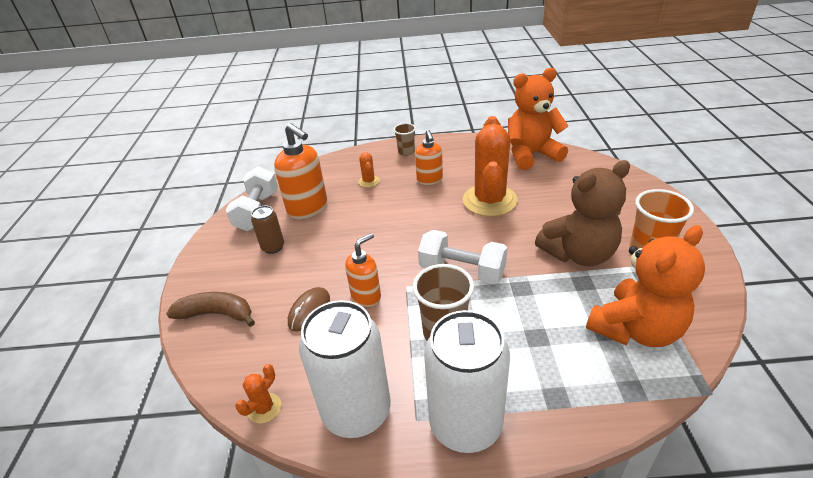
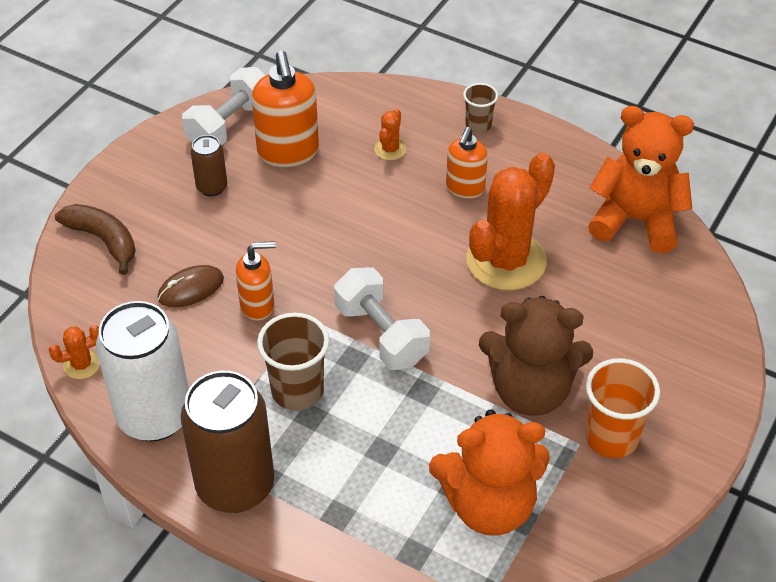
camera: 30 degrees right, 10 degrees up
(465, 424) = (235, 485): white can -> brown can

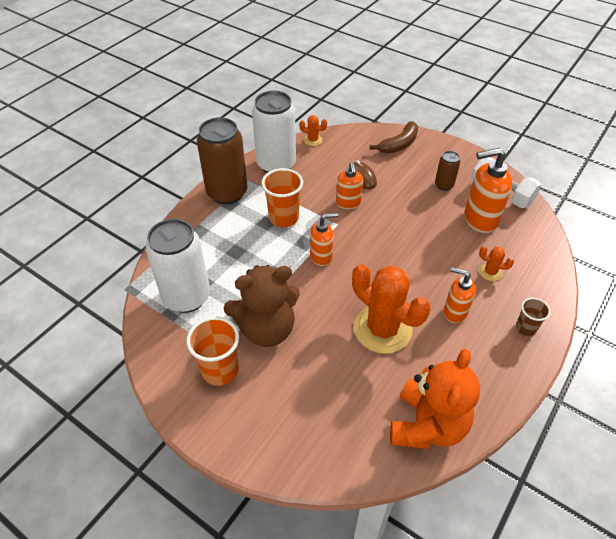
camera: 95 degrees right, 0 degrees up
(82, 365) = (313, 140): orange cactus -> orange cactus turned 60 degrees counterclockwise
(297, 391) = (283, 218): brown cup -> orange cup
(381, 334) = (321, 256): white dumbbell -> orange soap dispenser
(489, 505) = (187, 297): orange teddy bear -> white can
(530, 390) = (266, 329): brown teddy bear -> brown teddy bear turned 120 degrees counterclockwise

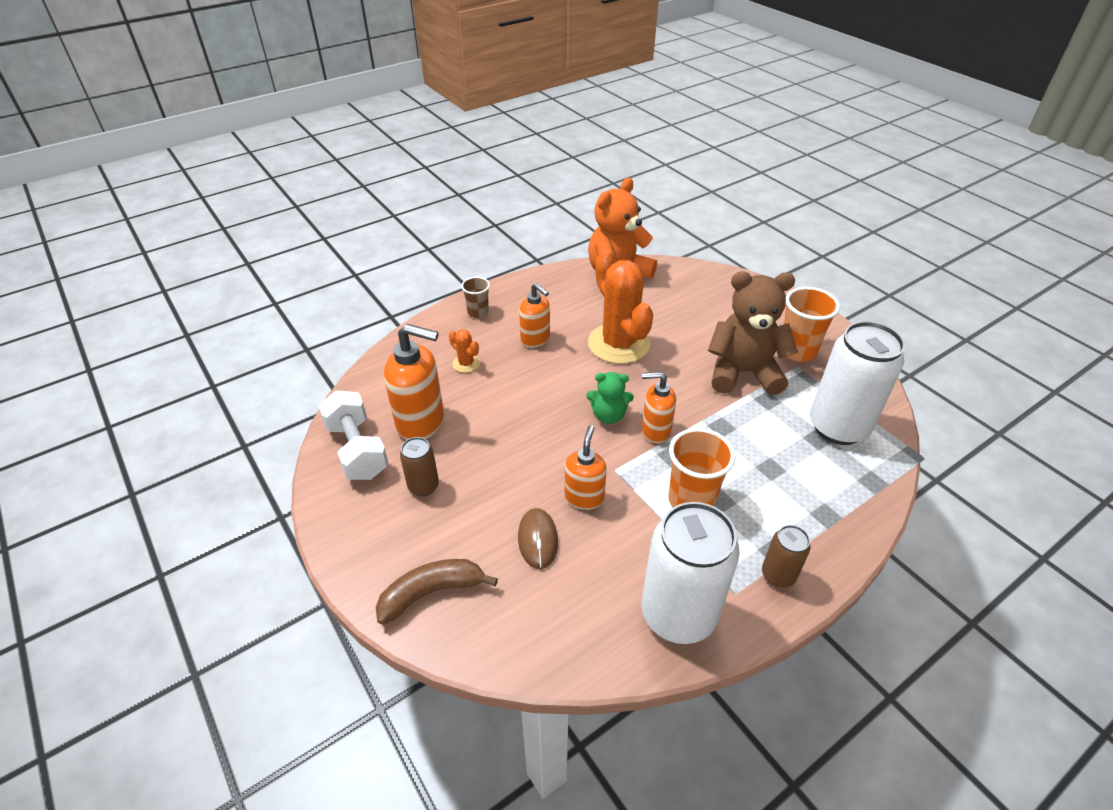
camera: 160 degrees left, 5 degrees down
(227, 193) = (778, 575): brown can -> brown can, size x0.48
(313, 140) = (587, 660): orange cactus -> none
(359, 259) = (608, 415): none -> green teddy bear

